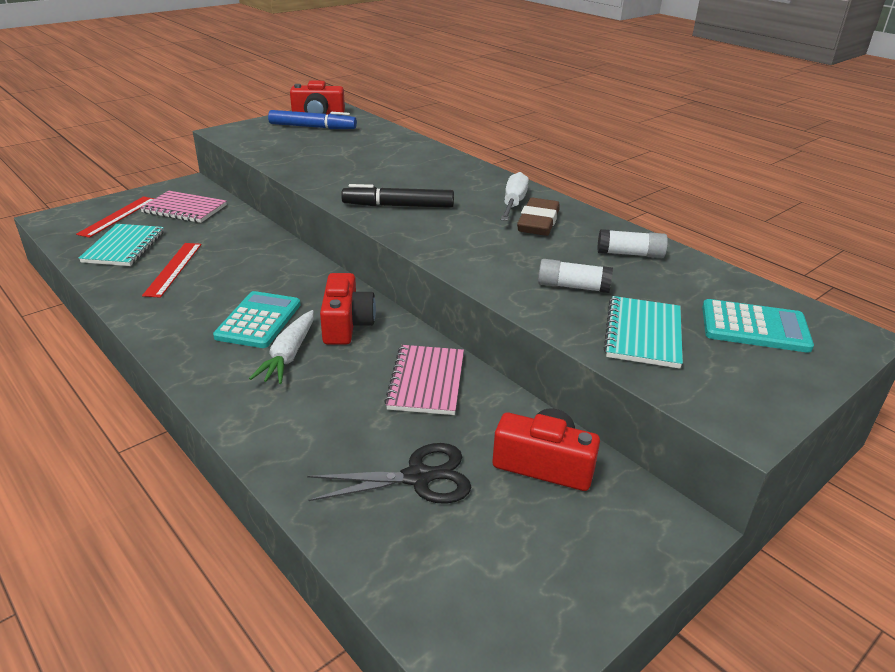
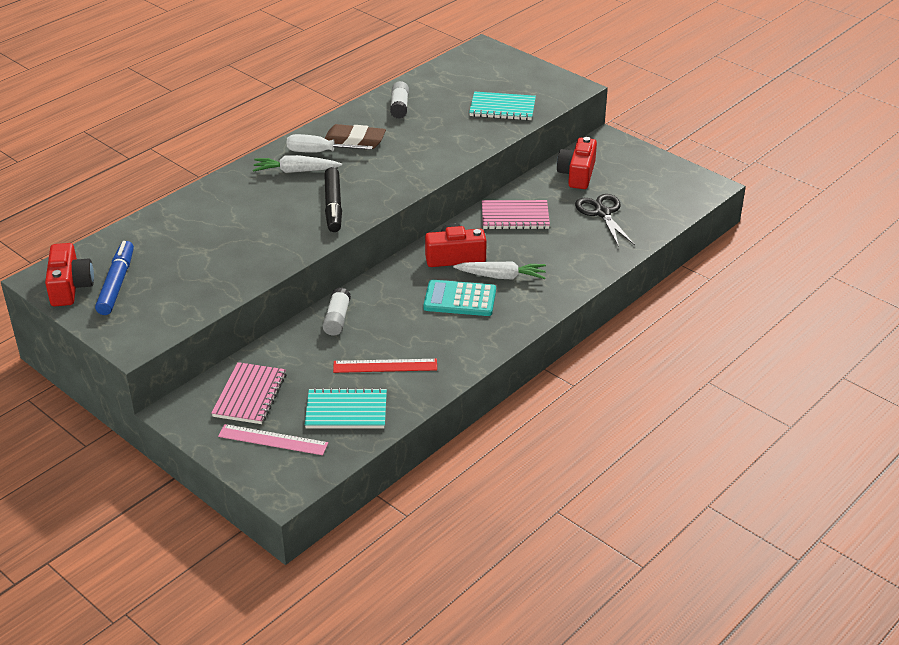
camera: 95 degrees left, 5 degrees up
(118, 216) = (273, 439): red ruler -> pink ruler
(474, 191) = (295, 171): none -> white carrot
(573, 287) = (452, 129): white glue stick -> white glue stick (337, 319)
(754, 327) = (483, 74): turquoise calculator -> none

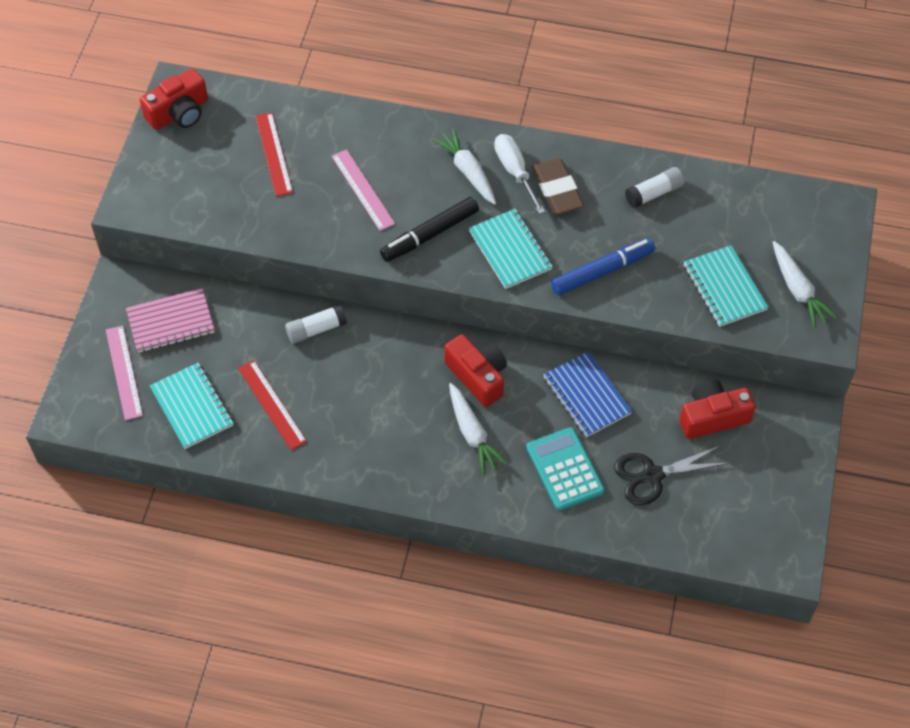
camera: 60 degrees right, 20 degrees up
(116, 284) = (203, 142): blue marker -> blue marker (602, 271)
(172, 252) = (274, 154): none -> red ruler
(257, 222) = (362, 190): none -> pink ruler
(385, 177) = (510, 250): none -> turquoise notebook
(460, 299) = (411, 415): turquoise calculator -> turquoise calculator (565, 469)
(515, 217) = (586, 396): pink notebook -> blue notebook
(530, 84) = (798, 290): none -> white carrot
(602, 213) = (652, 475): black scissors -> black scissors turned 150 degrees counterclockwise

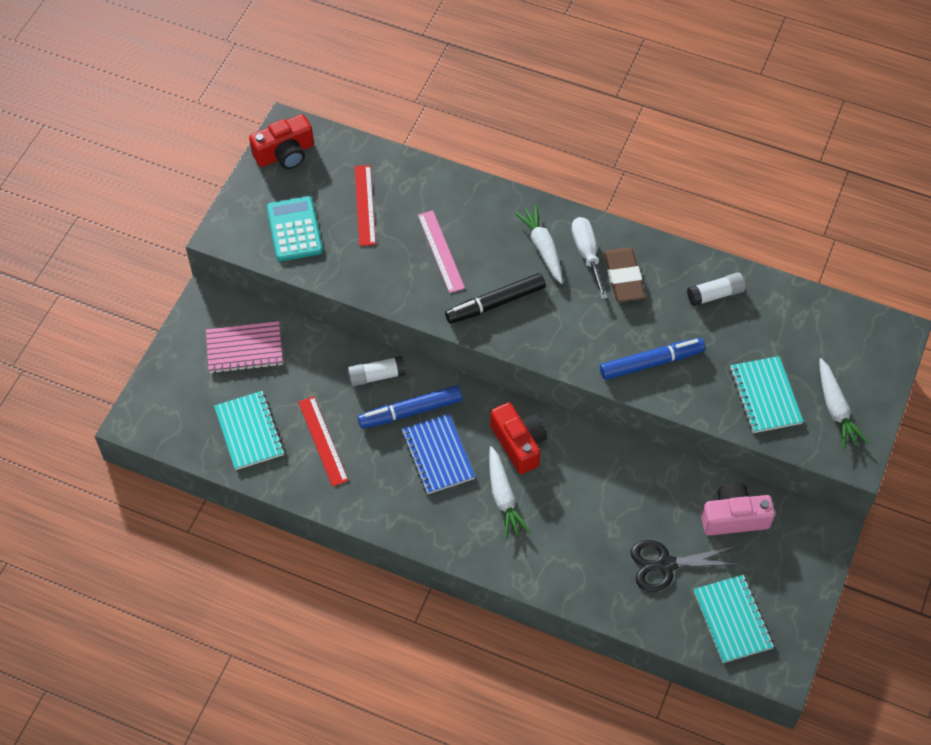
camera: 10 degrees right, 0 degrees up
(124, 372) = (193, 389): pink ruler -> none
(359, 361) = (410, 412): none -> blue marker
(510, 250) = (568, 329): turquoise notebook -> turquoise notebook (732, 620)
(565, 469) = (584, 545): turquoise calculator -> turquoise calculator (294, 229)
(586, 396) = (618, 478): blue notebook -> blue notebook (438, 455)
(712, 417) = (734, 517): red camera -> pink camera

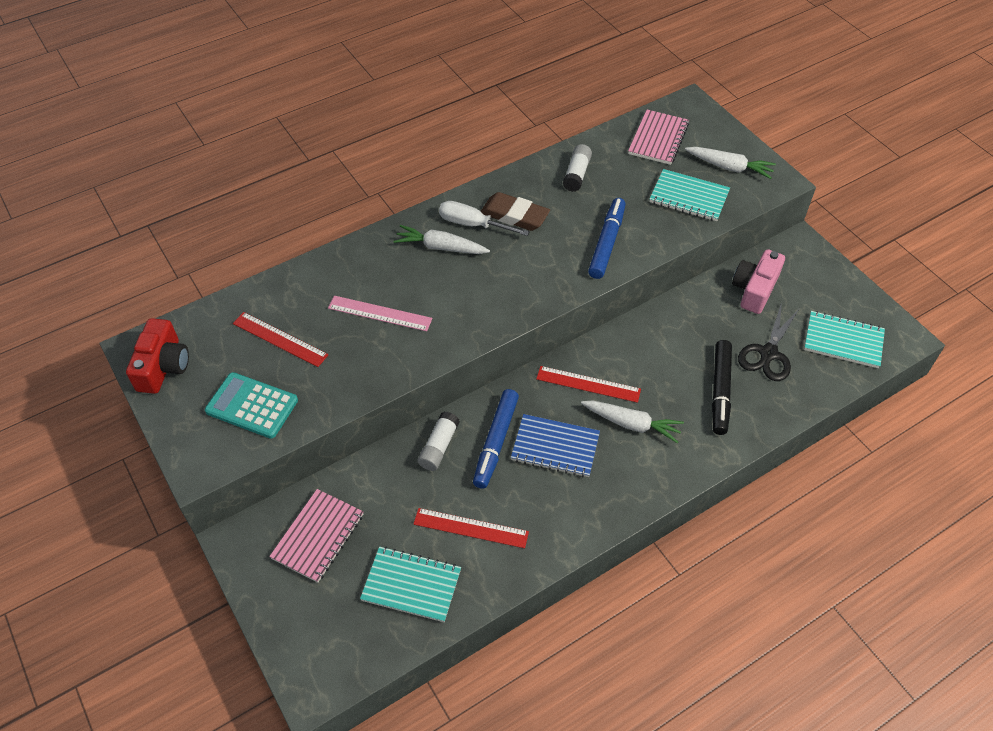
camera: 55 degrees left, 5 degrees down
(495, 303) = (466, 306): black marker -> black marker (720, 391)
(519, 444) = (588, 384): red camera -> red ruler
(821, 332) = (658, 139): none -> pink notebook

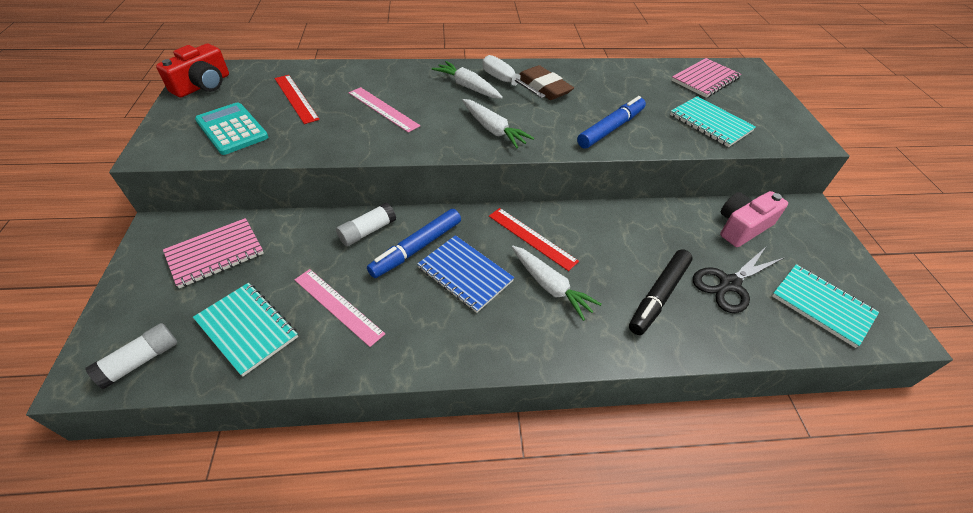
camera: 25 degrees right, 5 degrees down
(471, 528) = (338, 306): red ruler -> pink ruler
(576, 174) = (616, 79): white glue stick -> white glue stick (140, 361)
(729, 167) = (763, 116): white carrot -> white carrot (493, 130)

